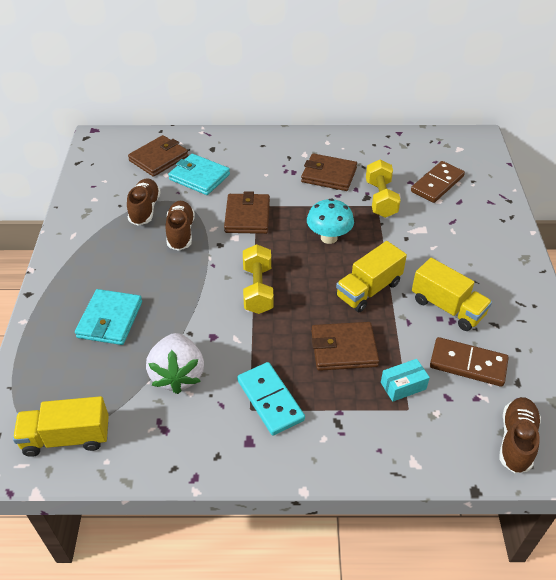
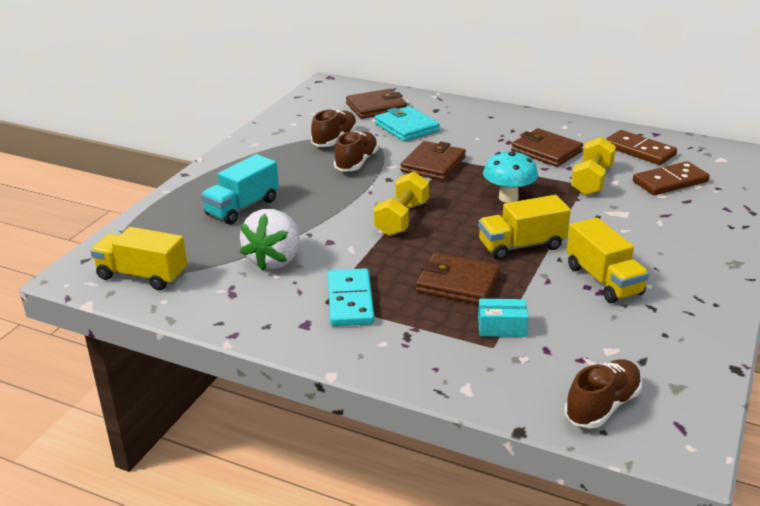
camera: 25 degrees right, 15 degrees down
(110, 319) = (242, 207): turquoise wallet -> turquoise truck
(468, 364) = (592, 330): brown domino -> brown domino (639, 150)

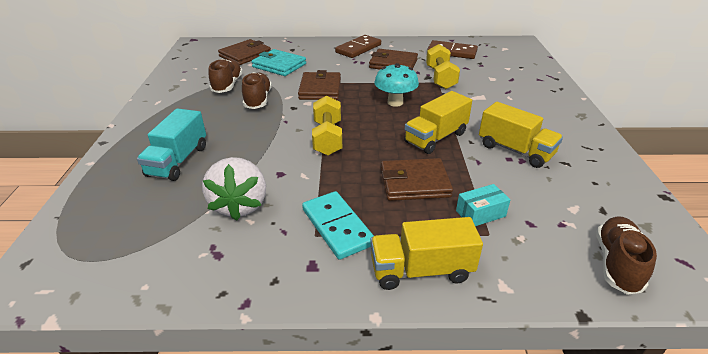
camera: 25 degrees left, 5 degrees up
(142, 276) = (105, 263): yellow truck -> yellow truck (421, 270)
(670, 182) = (489, 68): brown domino -> brown domino (358, 48)

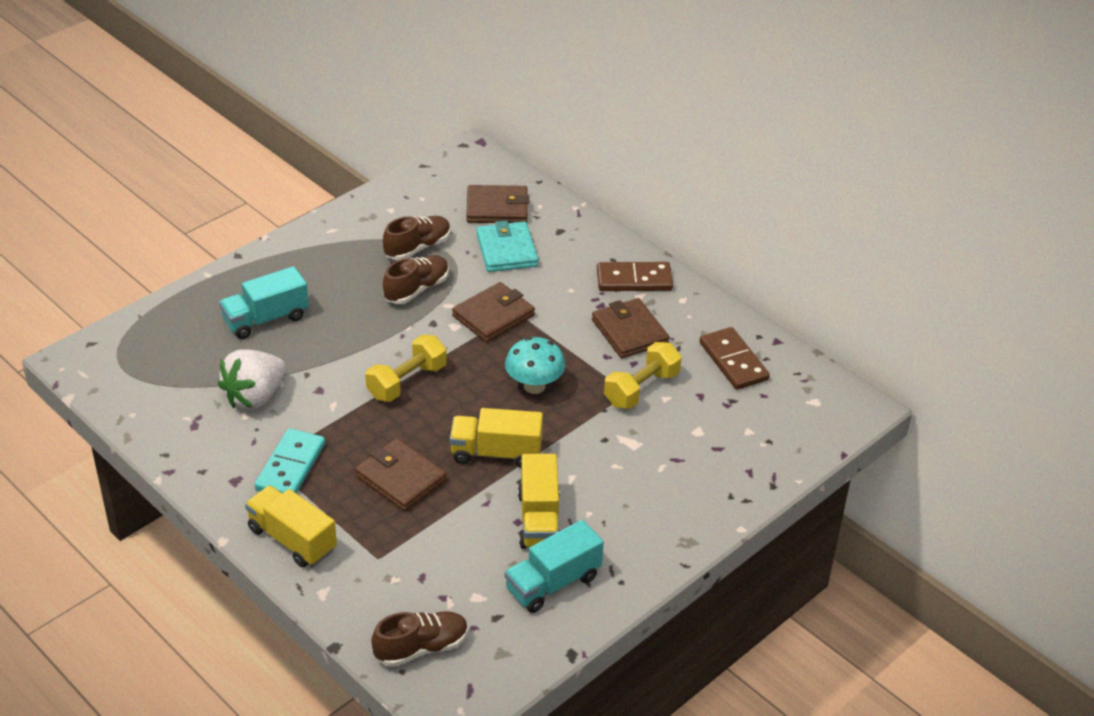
camera: 45 degrees right, 5 degrees up
(480, 213) = (401, 540): turquoise box -> none
(583, 172) = (553, 583): none -> turquoise truck

